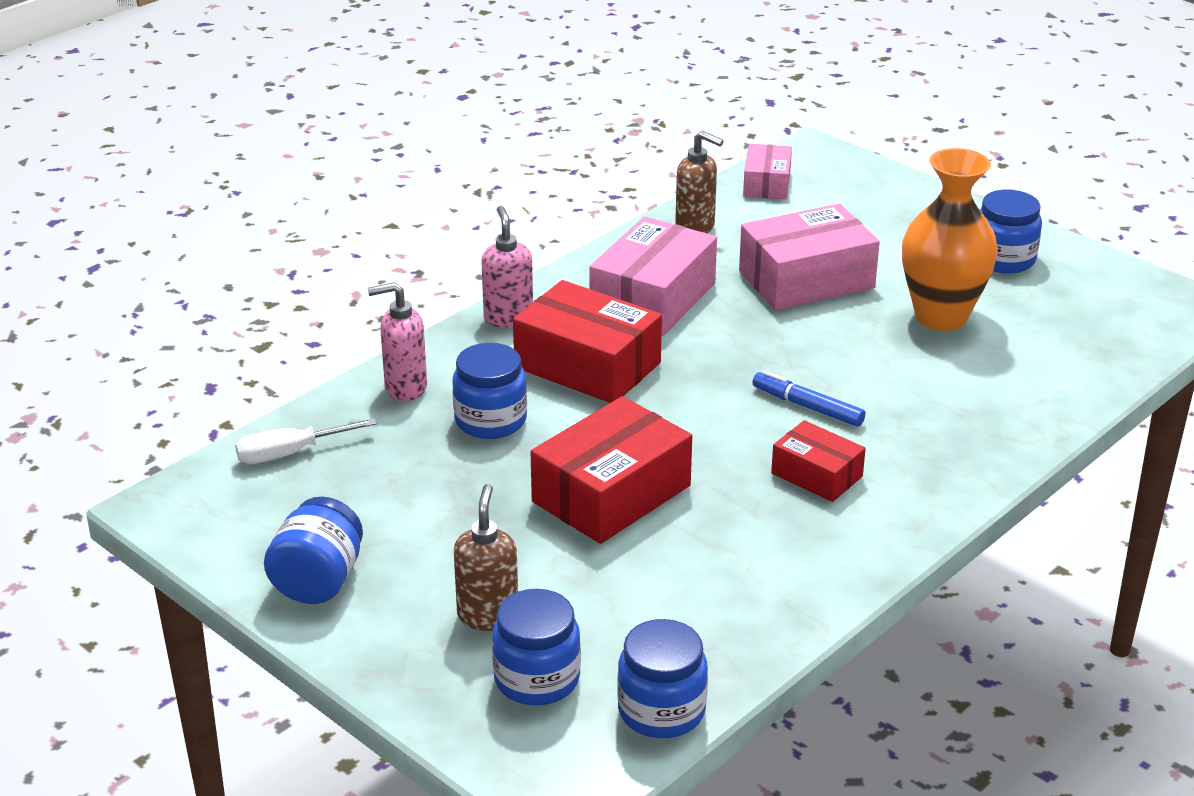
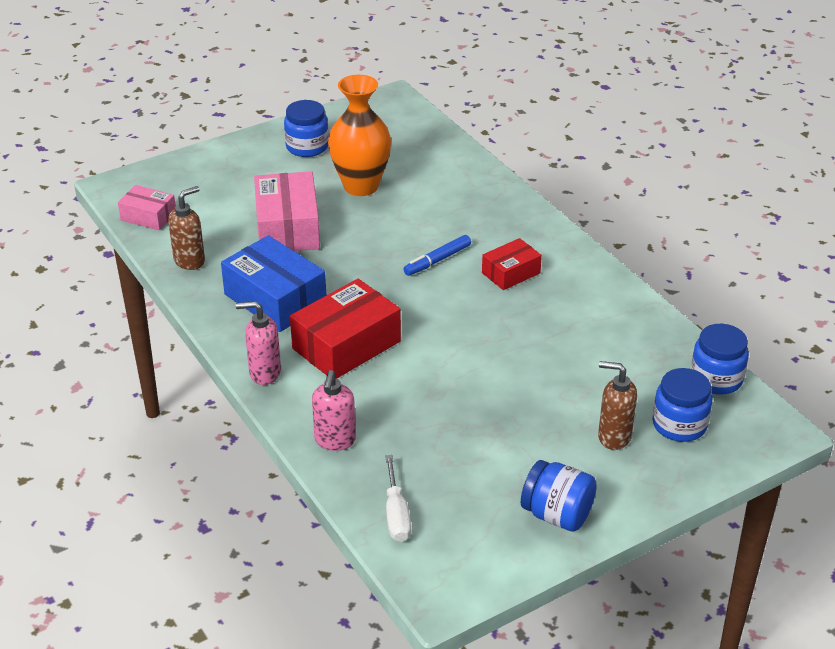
camera: 75 degrees left, 5 degrees up
(490, 420) = (396, 403): blue jar -> none
(611, 493) = (501, 361): red box -> none
(653, 298) = (275, 299): pink box -> blue box

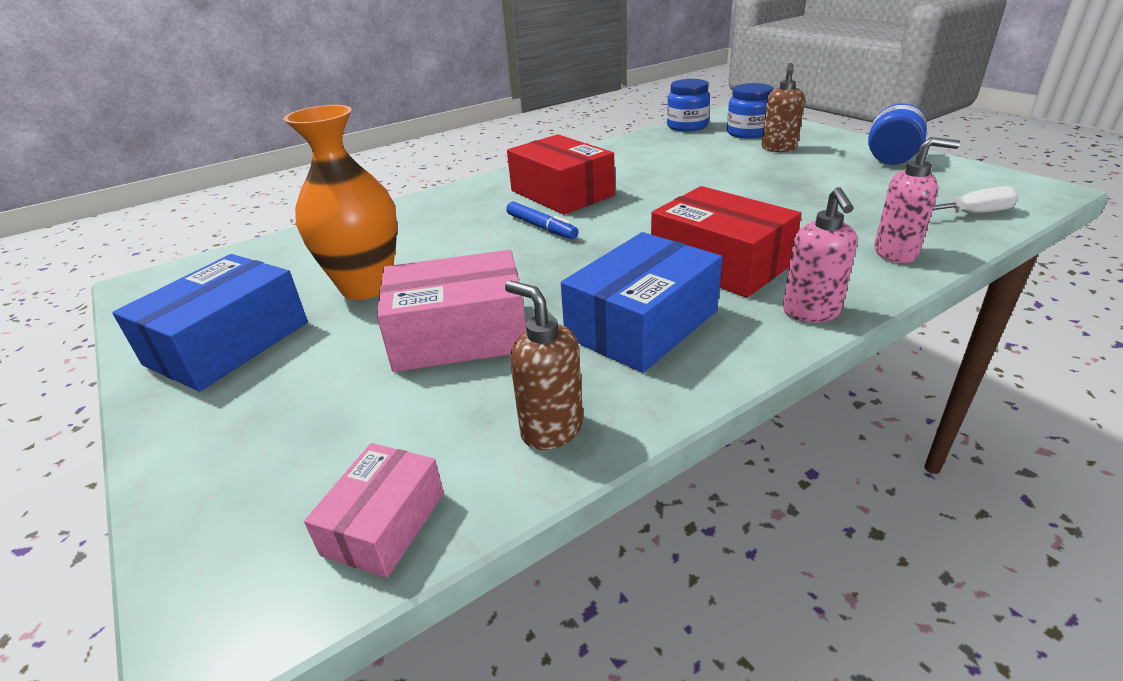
camera: 90 degrees left, 5 degrees down
(307, 147) = (228, 343): blue jar -> blue box
(511, 273) = (561, 193): red box -> red box, size x1.75

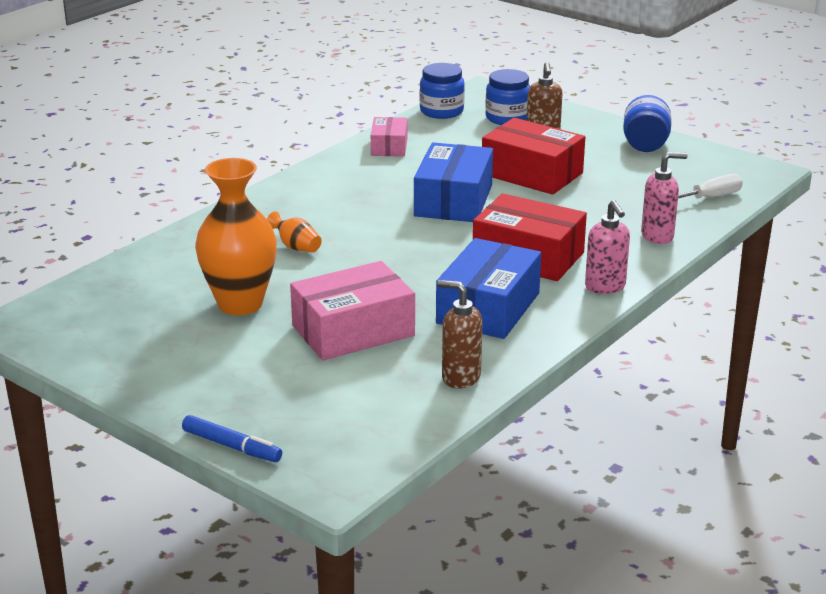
camera: 20 degrees left, 5 degrees down
(228, 343) = (163, 358): blue box -> blue box (453, 200)
(384, 523) = (389, 435): pink box -> pink box (389, 147)
(472, 232) = (296, 247): none -> orange vase
(541, 227) = (359, 237): blue marker -> blue marker (232, 446)
(561, 193) = (356, 201): red box -> red box (532, 174)

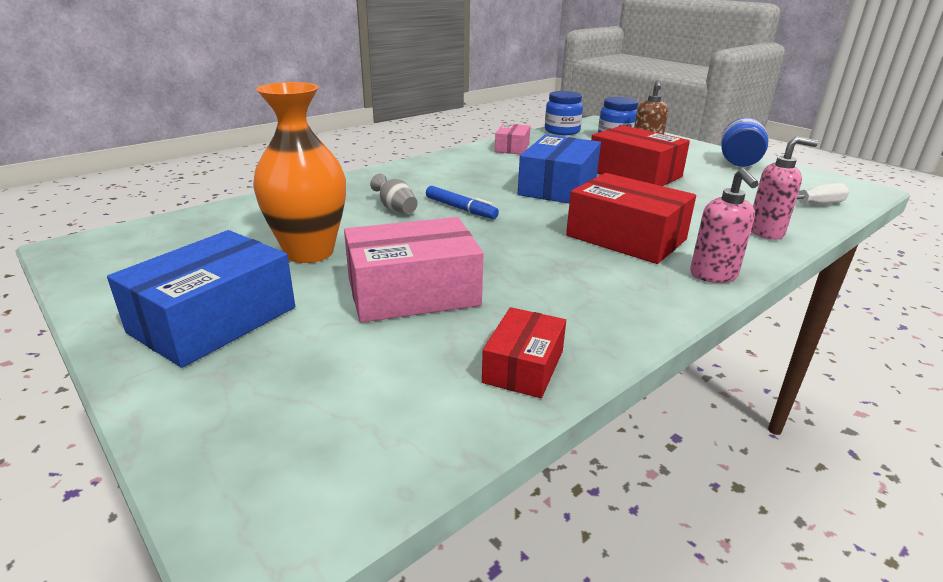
camera: 10 degrees right, 0 degrees up
(232, 446) = (166, 433): blue marker -> blue marker (460, 209)
(296, 247) = (395, 209): orange vase -> grey vase
(460, 377) = (523, 366): brown soap dispenser -> red box
(488, 308) = (575, 284): blue box -> blue box (213, 320)

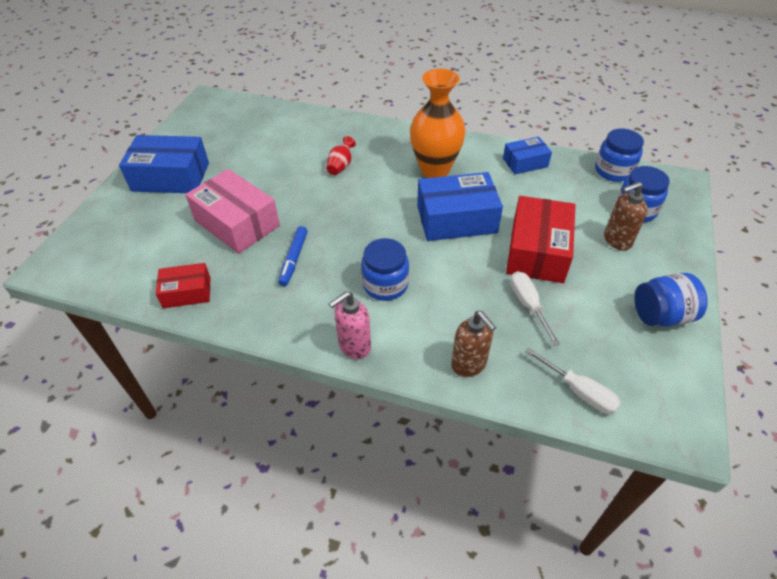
camera: 60 degrees right, 20 degrees up
(309, 252) = (256, 166): orange vase -> orange vase (435, 169)
(395, 209) = (341, 166): grey vase -> red vase
(460, 209) = (366, 191): blue marker -> blue marker (294, 259)
(512, 148) = (525, 162): pink box -> blue box
(626, 237) = (385, 285): red box -> blue jar
(701, 193) = (528, 305): none -> white screwdriver
(766, 232) = (469, 364): pink soap dispenser -> brown soap dispenser

